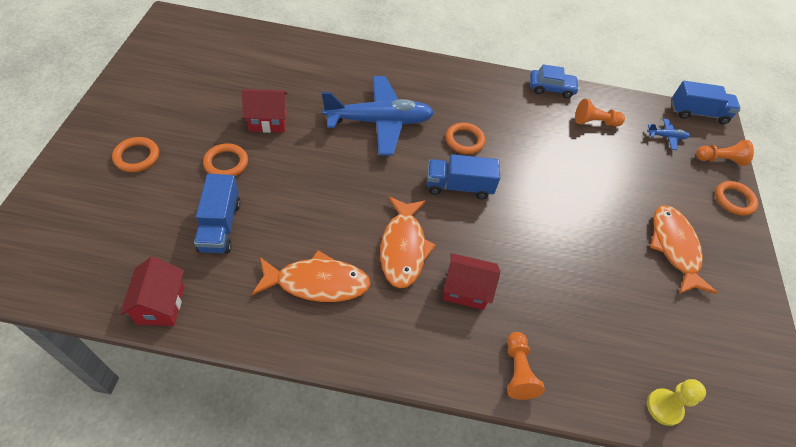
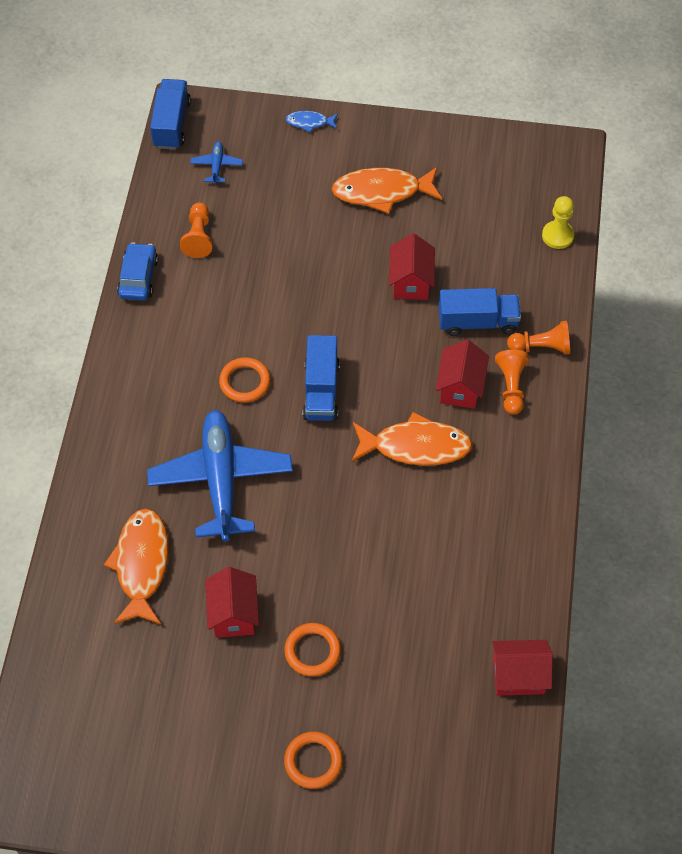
camera: 85 degrees left, 5 degrees up
(220, 226) = (409, 638): blue truck -> blue truck (477, 322)
(317, 282) = (470, 527): orange fish -> orange fish (141, 565)
(578, 261) = (411, 282): none -> red house
(719, 160) = (249, 121): orange pawn -> orange pawn (511, 387)
(734, 200) = (309, 122): orange ring -> blue fish

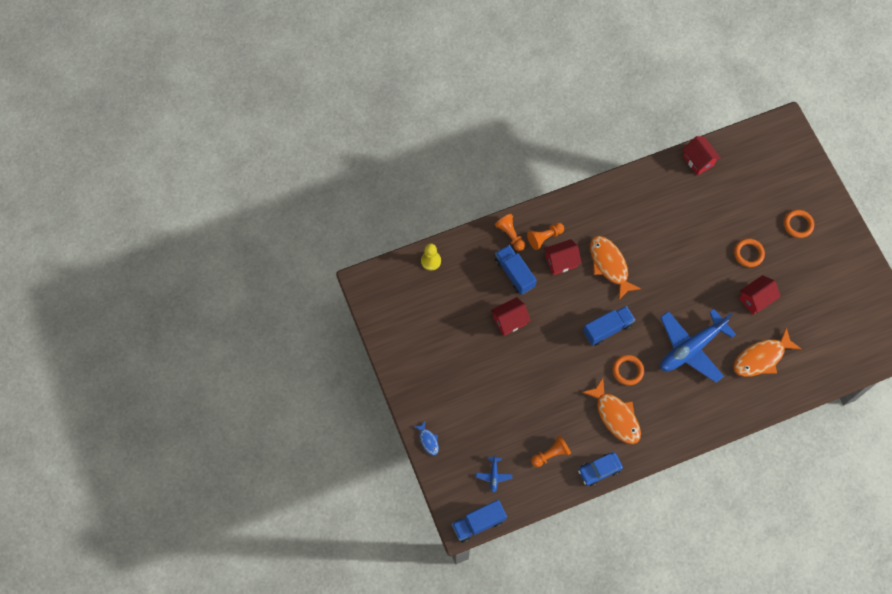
camera: 120 degrees left, 10 degrees up
(217, 166) = (493, 475): blue plane -> blue plane turned 60 degrees counterclockwise
(382, 192) = (456, 369): orange fish -> orange fish (615, 416)

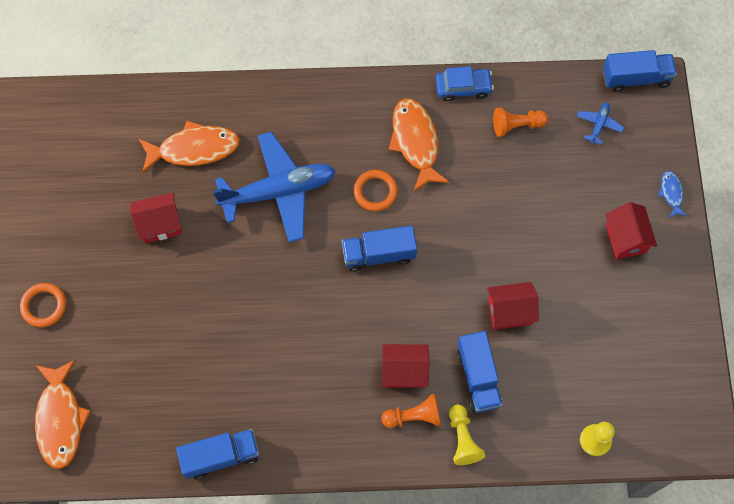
camera: 160 degrees left, 0 degrees up
(510, 235) = (463, 439): orange pawn -> yellow pawn
(609, 265) = (337, 341): orange fish -> orange fish (60, 419)
(647, 178) = (221, 456): none -> blue truck
(698, 161) = (132, 456): red house -> red house (625, 238)
(748, 253) = (135, 289): orange ring -> none

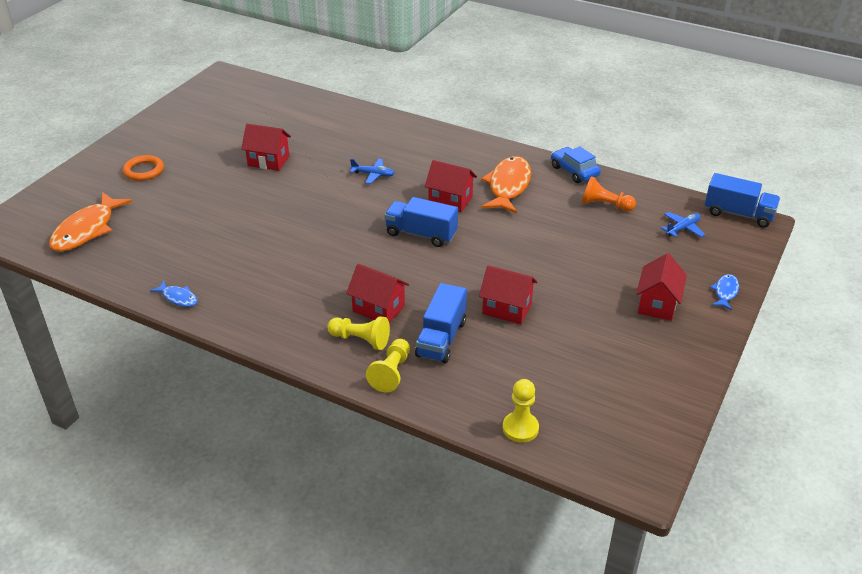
camera: 30 degrees right, 30 degrees down
(194, 149) = (332, 134): orange fish -> none
(221, 456) = (178, 298): blue truck -> blue fish
(278, 191) = (373, 175): blue plane -> blue plane, size x0.41
(375, 192) = (450, 200): orange ring -> red house
(414, 416) = (360, 340): orange pawn -> yellow pawn
(463, 87) = (574, 171): blue car -> blue car turned 150 degrees counterclockwise

